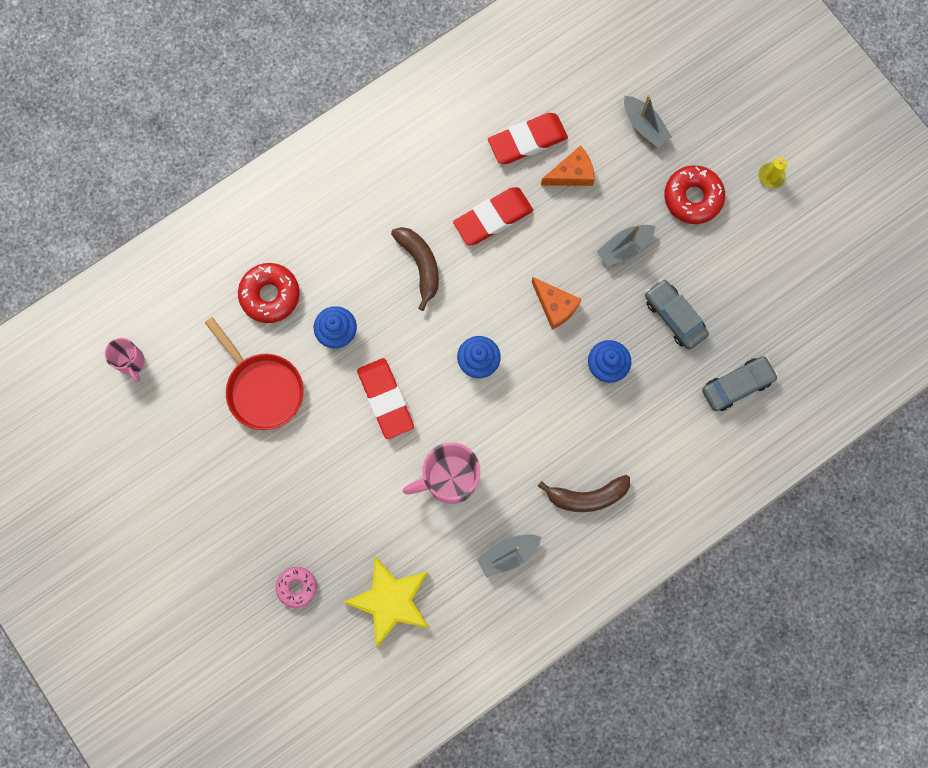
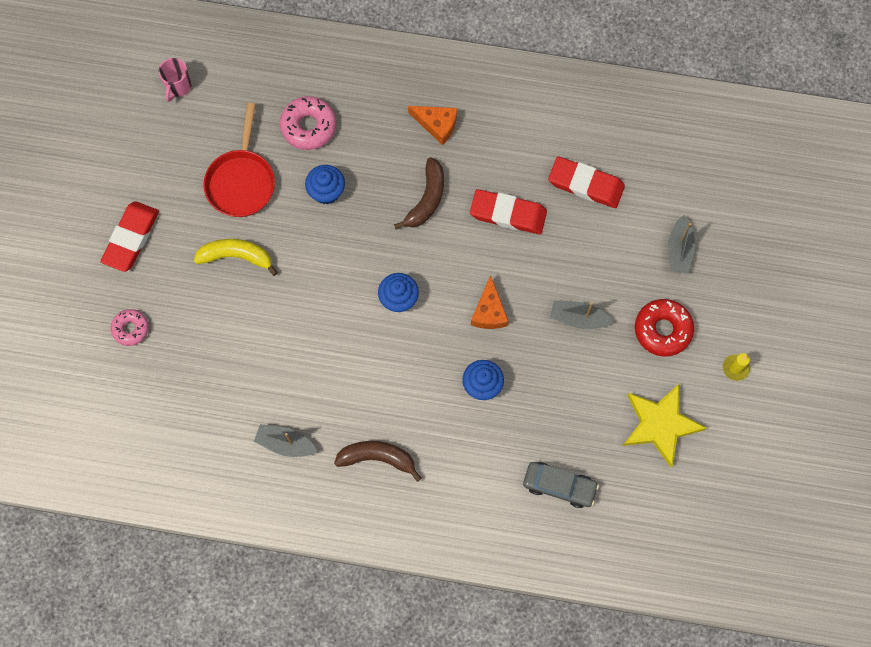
camera: 45 degrees right, 5 degrees down
(270, 295) = (308, 126): red donut -> pink donut
(320, 450) = (236, 256): none -> yellow banana
(385, 399) = (312, 264): red eraser -> red eraser (131, 238)
(390, 601) = (179, 397): yellow star -> yellow star (660, 424)
(449, 479) = (299, 356): pink mug -> none
(572, 173) = (593, 235): orange cheese -> orange cheese (437, 125)
(587, 496) = (377, 458): brown banana -> brown banana turned 150 degrees clockwise
(674, 317) = (564, 397): grey car -> none

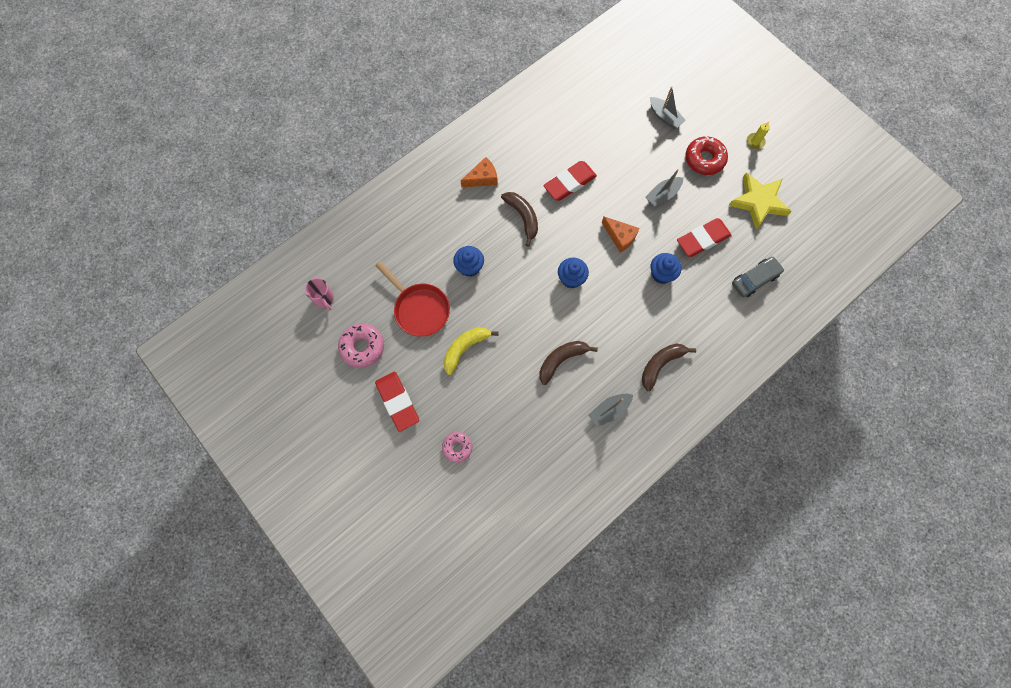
camera: 50 degrees left, 0 degrees up
(300, 357) = (561, 360): none -> brown banana
(308, 126) = (419, 246): pink donut -> pink donut (362, 347)
(586, 184) = (587, 132): red eraser -> red eraser (702, 239)

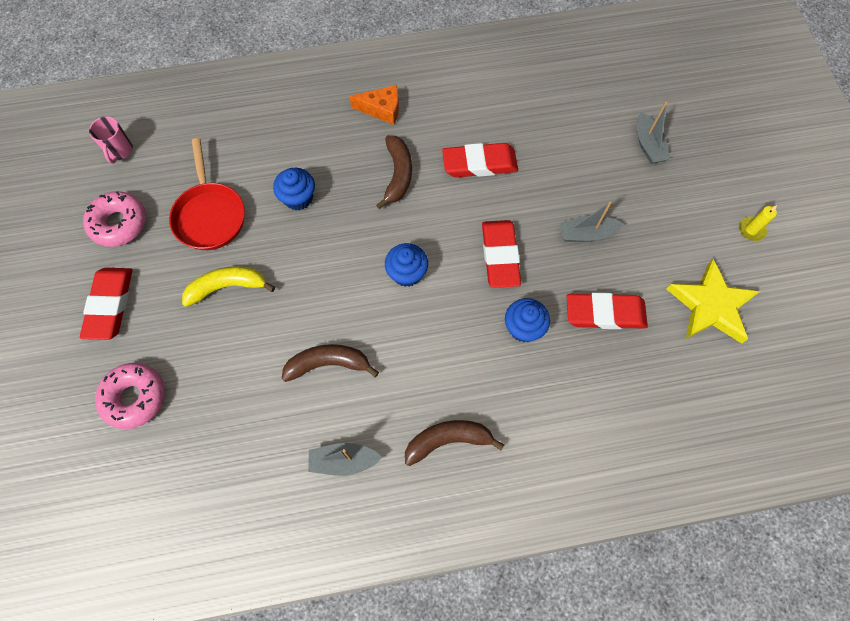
camera: 30 degrees right, 5 degrees down
(457, 447) = (134, 397): pink donut -> pink donut, size x1.56
(620, 237) = (500, 256): orange cheese -> red eraser
(704, 159) = (668, 218): red donut -> none
(754, 279) = (644, 401): grey car -> none

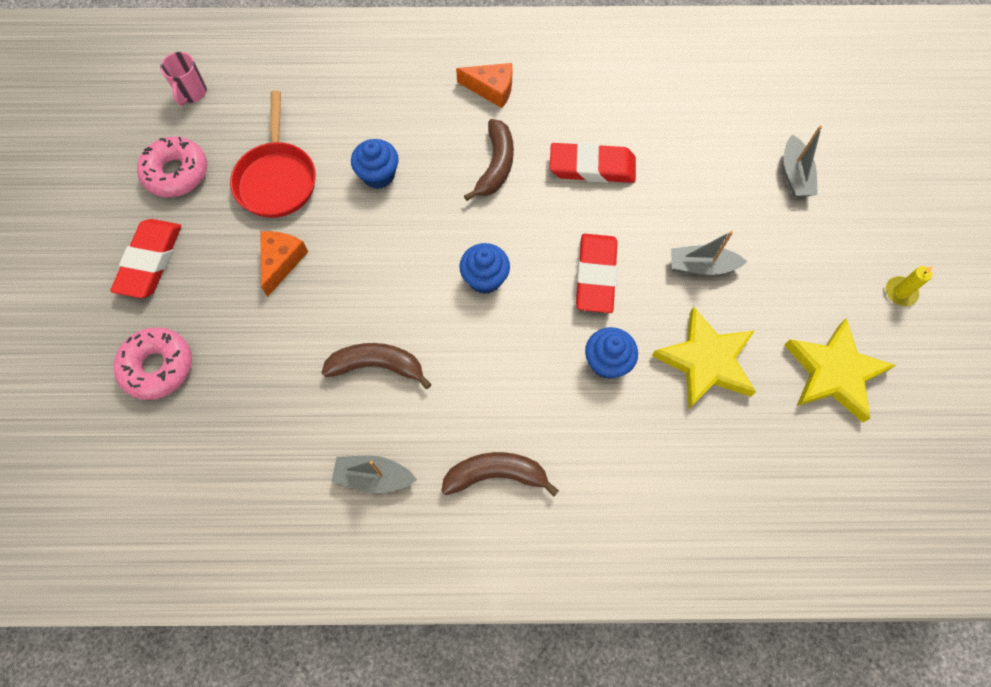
camera: 10 degrees right, 0 degrees up
(227, 287) = (281, 261): yellow banana -> orange cheese
(605, 313) = (705, 361): red eraser -> yellow star

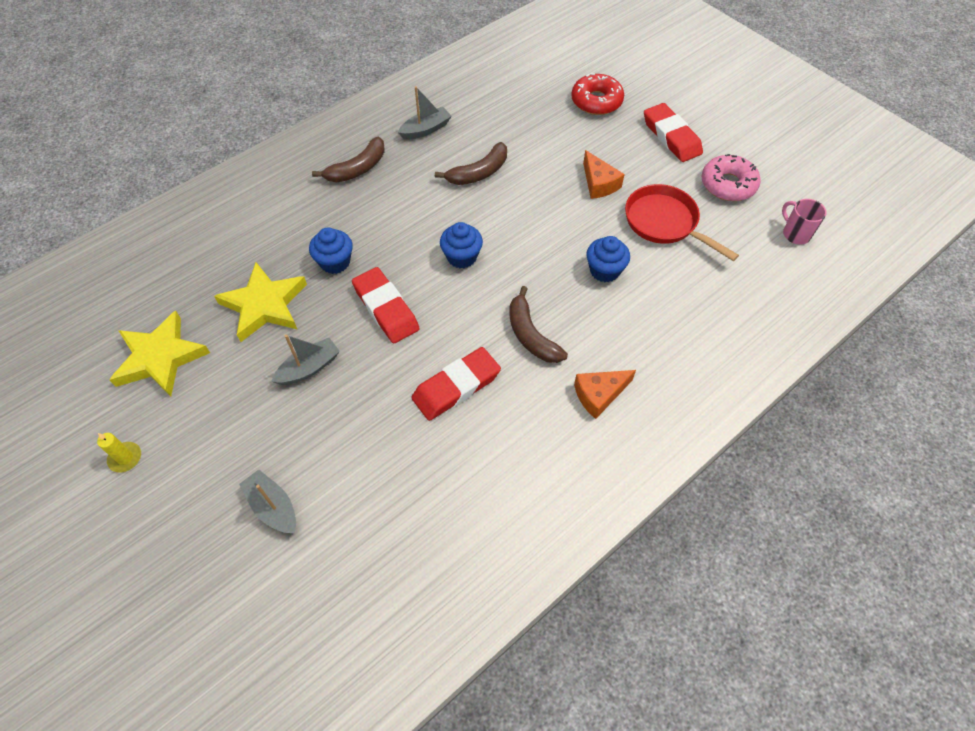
camera: 140 degrees right, 10 degrees down
(158, 367) = (596, 101): pink donut -> red donut

